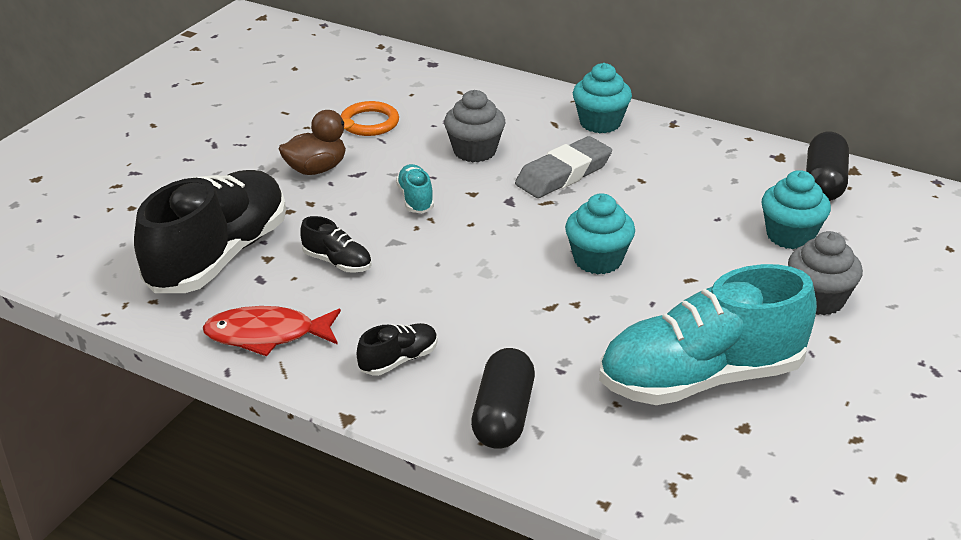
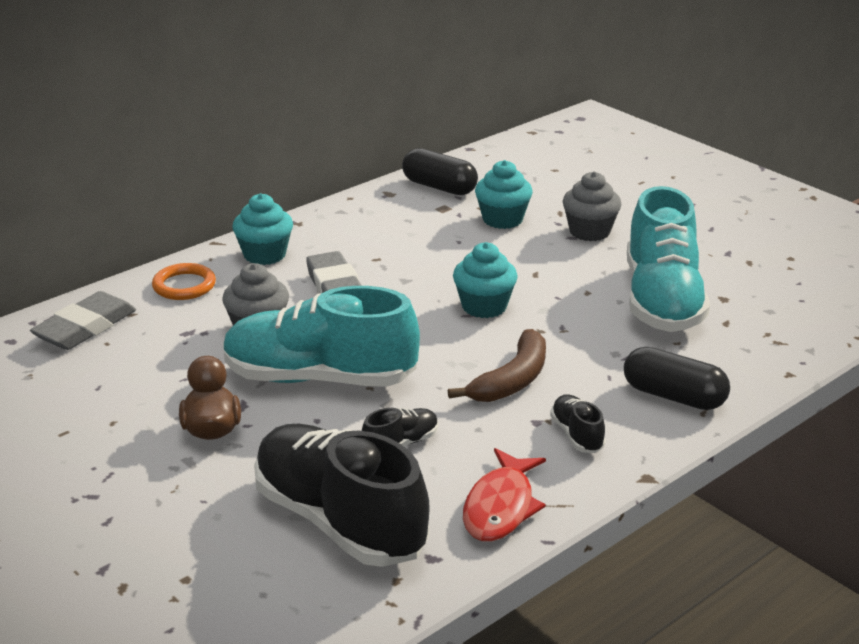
camera: 70 degrees left, 5 degrees down
(369, 122) = (143, 379): orange ring -> orange ring (184, 286)
(415, 199) = (320, 378): turquoise shoe -> turquoise shoe, size x2.38
(426, 79) = (85, 328): none -> grey eraser
(473, 303) = (512, 380): none -> brown banana

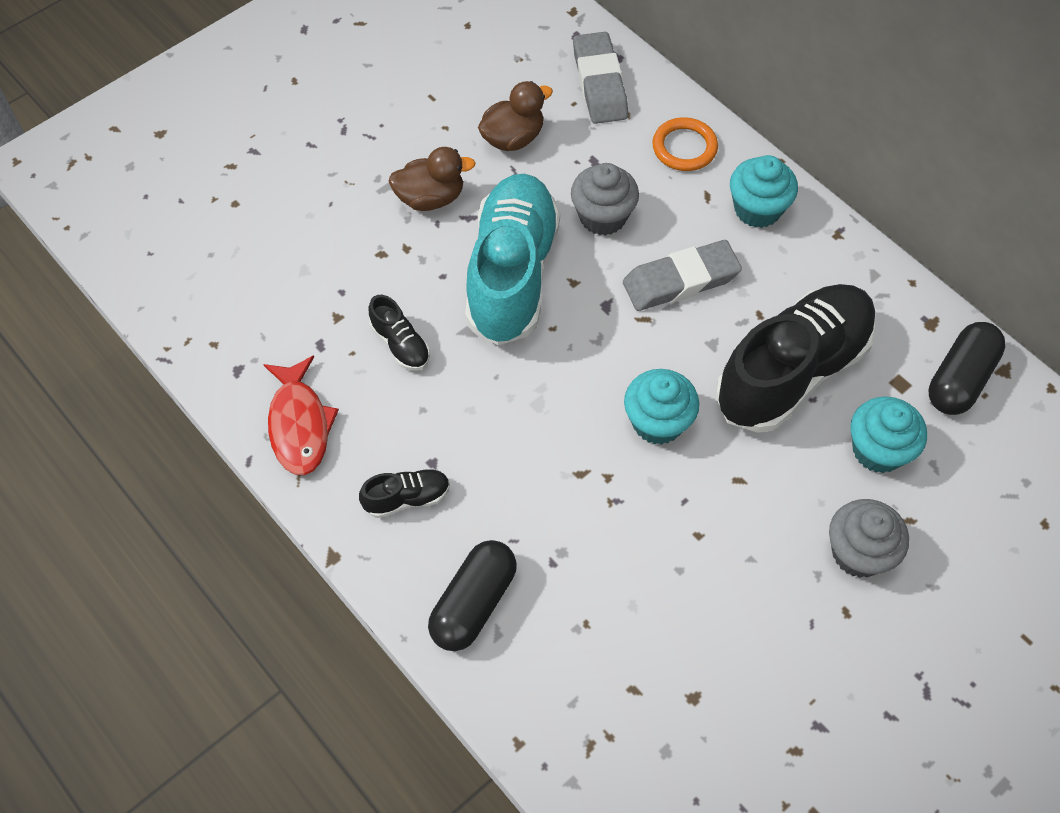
camera: 90 degrees right, 30 degrees up
(85, 328) = (599, 83): grey eraser -> grey eraser turned 45 degrees clockwise
(143, 378) = (513, 138): none -> brown duck
(340, 521) = (292, 301): black shoe -> black shoe (792, 371)
(501, 507) = (299, 424): red fish -> red fish turned 120 degrees counterclockwise
(512, 380) = (507, 444): brown banana -> none
(662, 300) = (683, 620): turquoise shoe -> none

